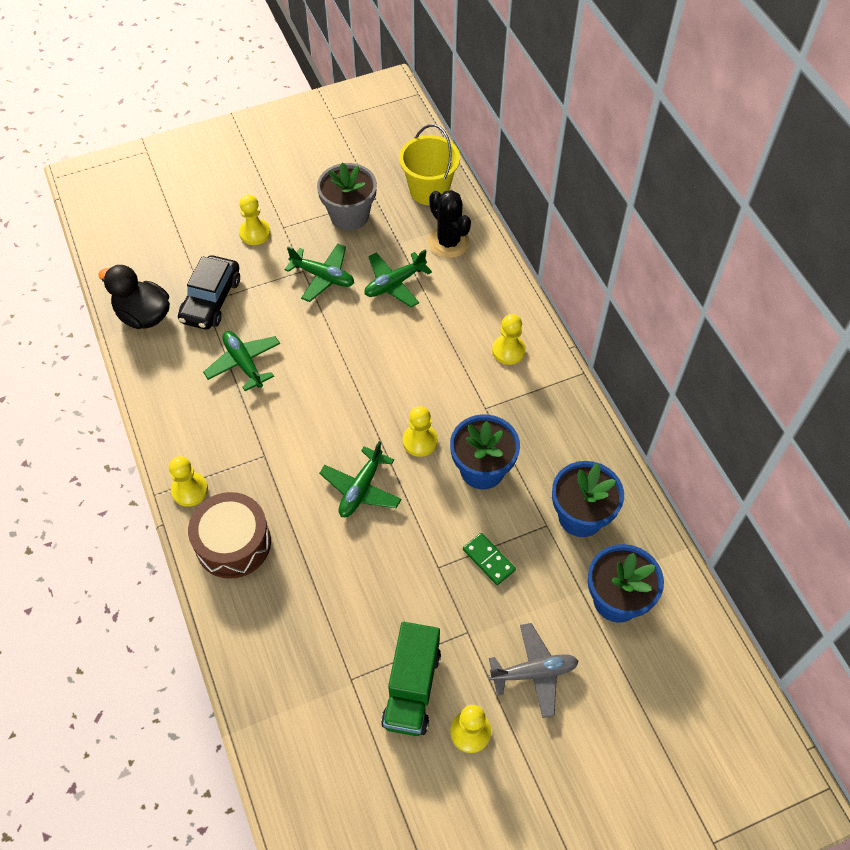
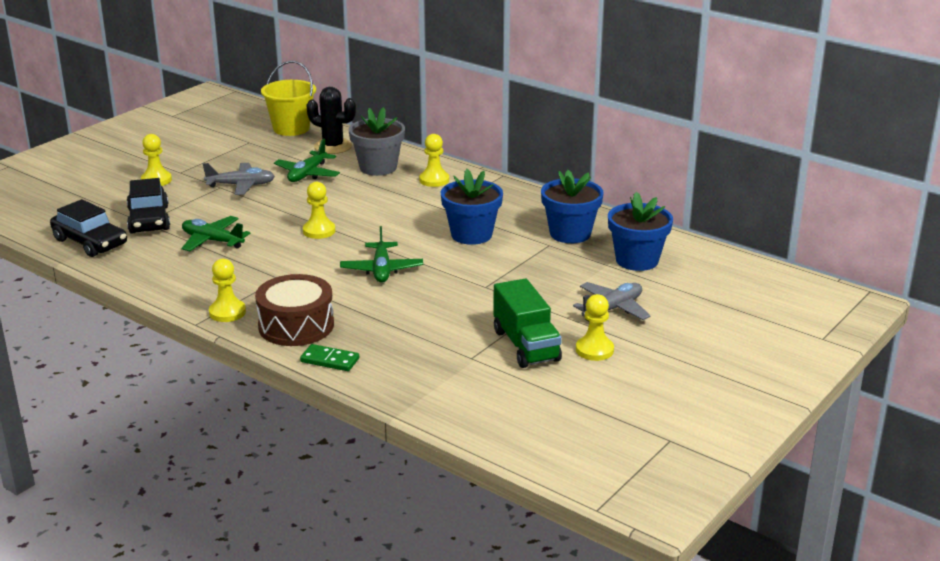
camera: 30 degrees left, 30 degrees down
(143, 315) = (90, 242): black duck -> black car
(323, 276) = (241, 185): green plane -> grey plane
(349, 216) = (234, 154): grey flower pot -> grey flower pot (378, 167)
(420, 441) = (407, 236): yellow pawn -> yellow pawn (319, 231)
(488, 560) = (521, 272): green domino -> green domino (329, 360)

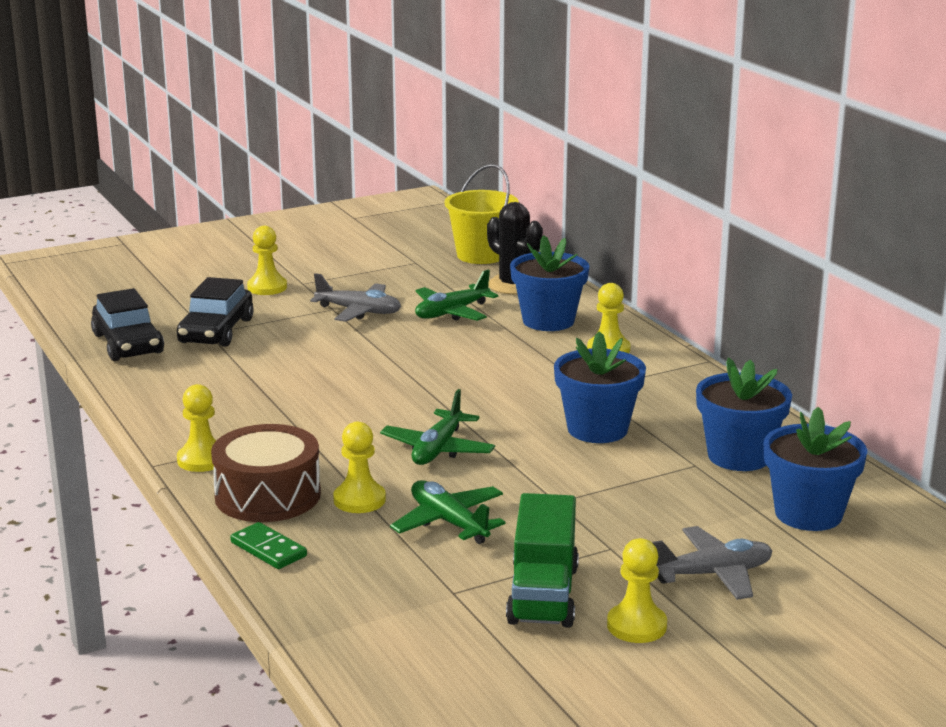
camera: 25 degrees right, 5 degrees down
(212, 241) = (265, 370): green plane -> green plane (449, 522)
(319, 231) = (403, 384): yellow pawn -> yellow pawn (359, 500)
(378, 167) = (548, 321): grey flower pot -> blue flower pot

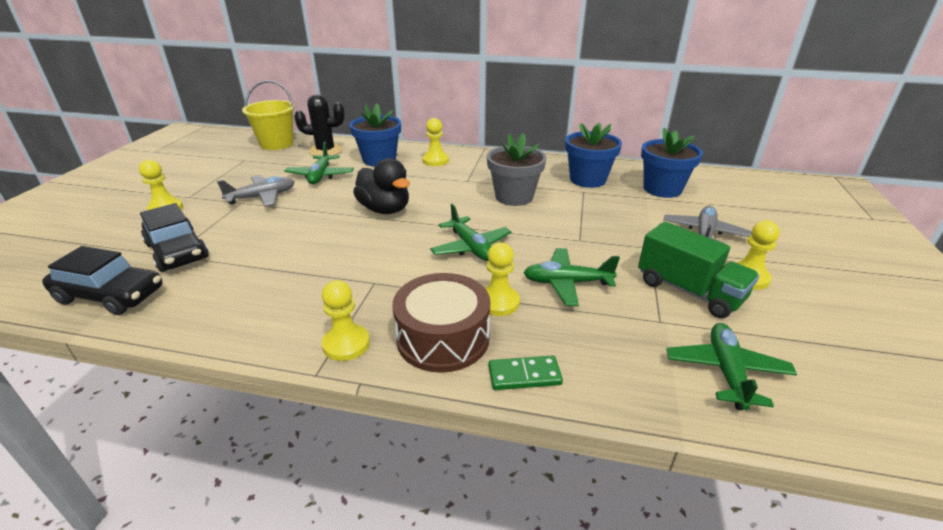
camera: 50 degrees left, 10 degrees up
(412, 647) = (726, 372): none -> green plane
(438, 376) = (385, 209): none -> black duck
(597, 429) = (514, 197): blue flower pot -> grey flower pot

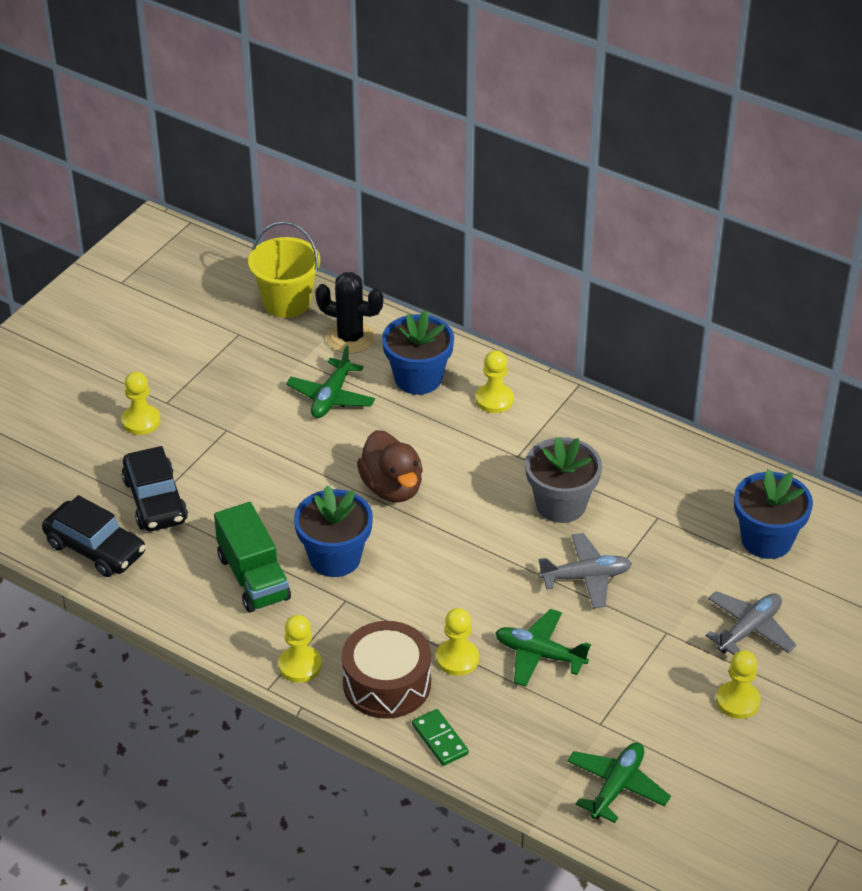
camera: 20 degrees right, 10 degrees up
(262, 197) = (252, 425): grey plane -> grey plane (585, 577)
(385, 209) = (392, 488): black duck -> brown duck
(471, 247) = (465, 577): green plane -> none
(524, 375) = (439, 739): green domino -> green domino turned 45 degrees clockwise
(587, 180) = (680, 495): blue flower pot -> blue flower pot (335, 558)
(689, 291) = (659, 699): green truck -> green truck (253, 577)

